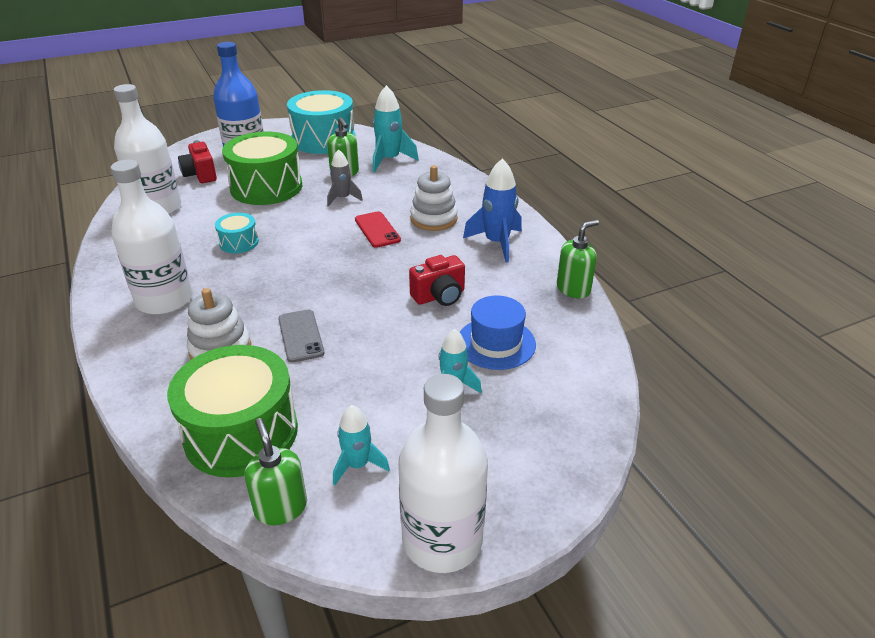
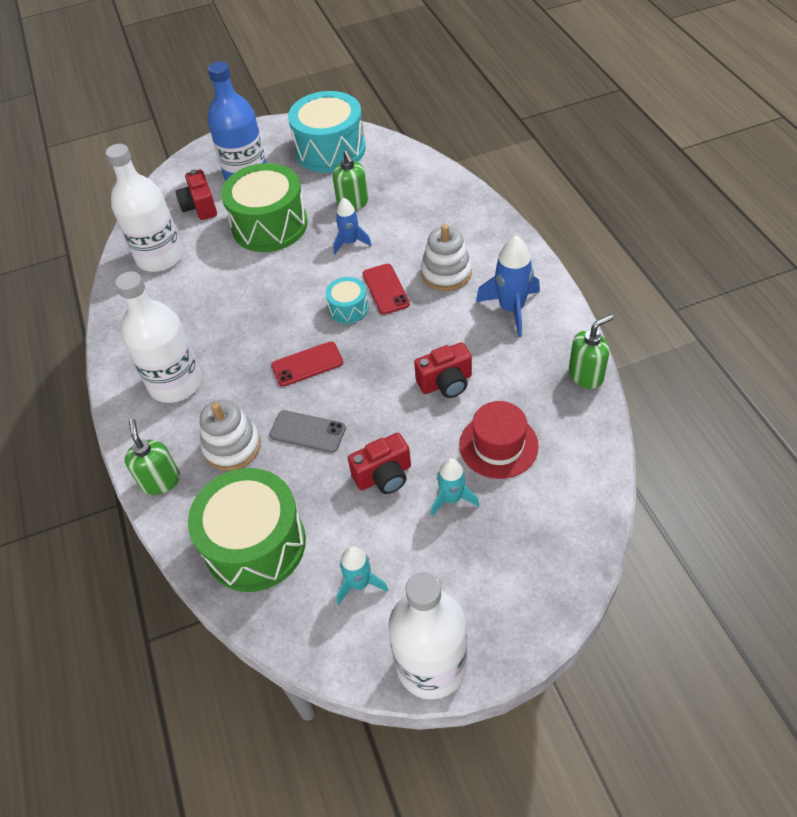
camera: 10 degrees right, 15 degrees up
(239, 242) = (244, 306): turquoise drum -> turquoise drum (348, 308)
(281, 507) = (292, 625): green soap dispenser -> green soap dispenser (160, 481)
(301, 284) = (307, 364): none -> red phone
(301, 336) = (307, 431): grey phone -> grey phone turned 60 degrees counterclockwise
(343, 198) = (350, 242): grey rocket -> blue rocket
(381, 370) = (384, 476): none -> red camera
(389, 160) = (402, 182): turquoise rocket -> none
(496, 343) = (498, 445): blue hat -> red hat

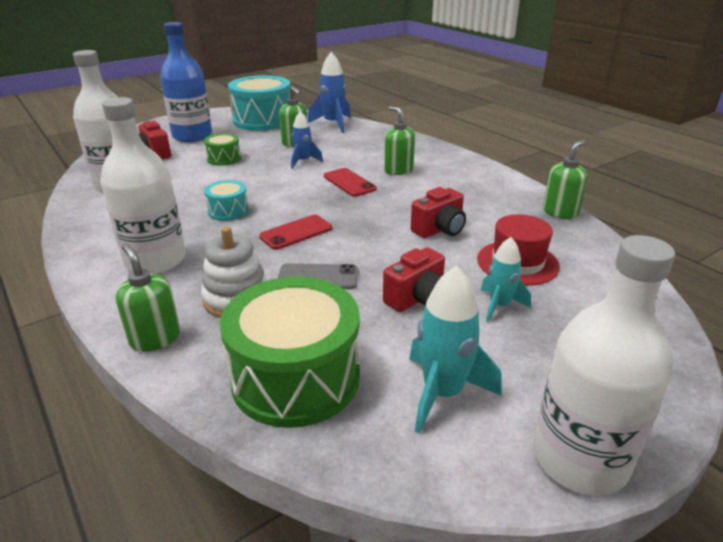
camera: 20 degrees left, 20 degrees down
(269, 225) = (224, 158): green drum -> green drum, size x0.48
(348, 308) = (320, 196): turquoise drum -> turquoise drum (228, 211)
(359, 583) = (442, 393): turquoise rocket -> turquoise rocket, size x1.57
(446, 273) = (398, 170): white stacking toy -> green soap dispenser
(511, 309) = (467, 183): blue rocket -> blue rocket (333, 124)

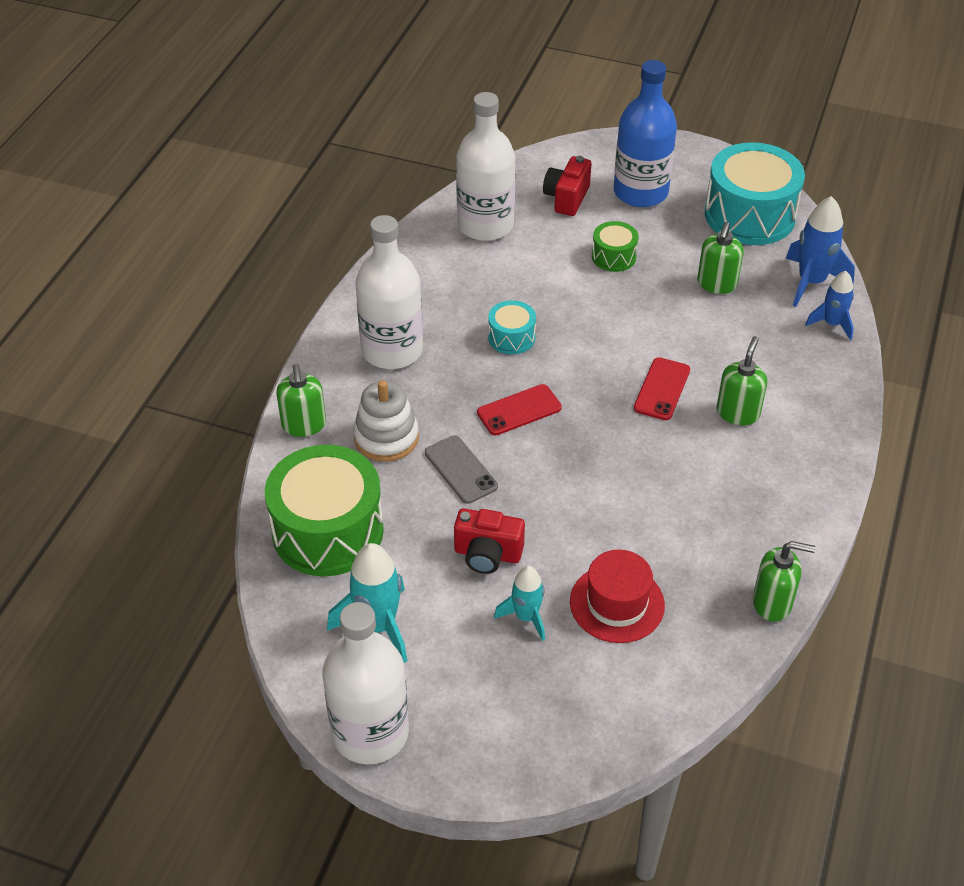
camera: 55 degrees right, 15 degrees up
(155, 338) = (304, 425): green soap dispenser -> green soap dispenser turned 150 degrees clockwise
(296, 232) = (519, 410): red phone -> red phone turned 45 degrees counterclockwise
(303, 161) = (674, 322): blue rocket -> blue rocket (832, 324)
(439, 230) = (627, 514): red camera -> none

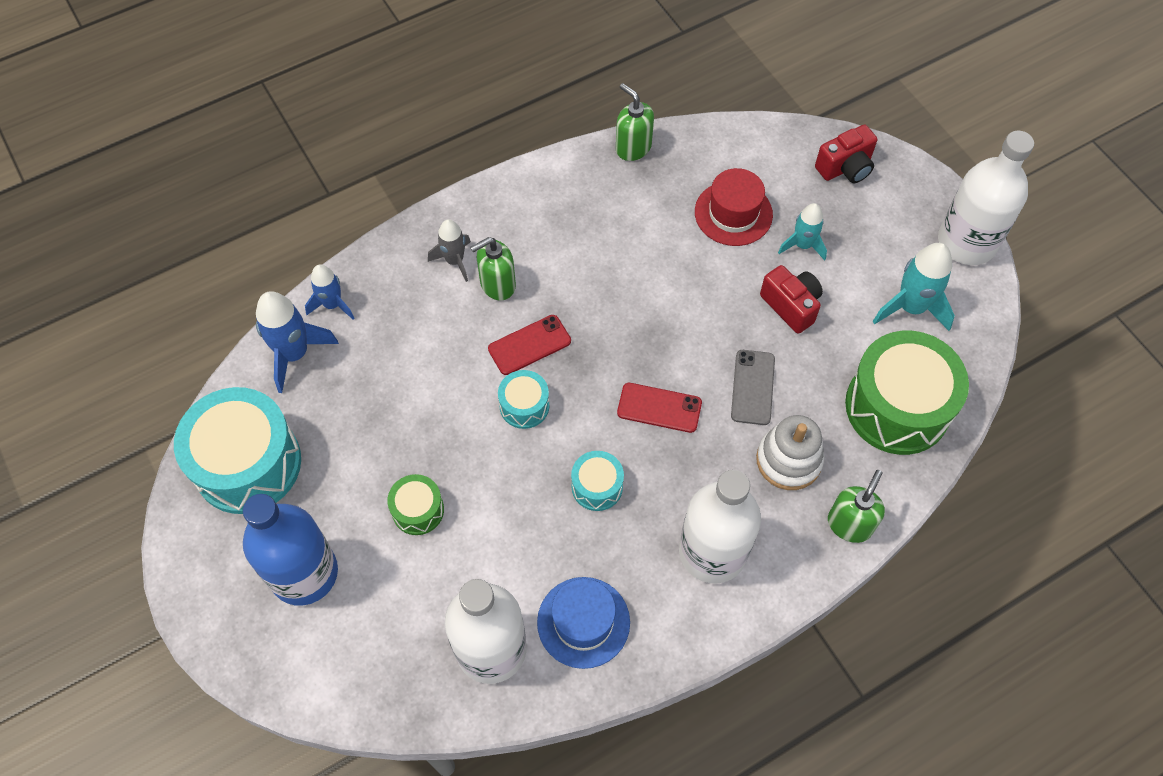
camera: 140 degrees left, 15 degrees up
(442, 267) = (583, 622): none -> blue hat
(566, 198) = (379, 623): red camera -> red camera (845, 168)
(617, 351) = (524, 406): none -> turquoise drum
(716, 284) = (369, 410): green soap dispenser -> none
(791, 407) = (454, 261): none -> grey rocket

